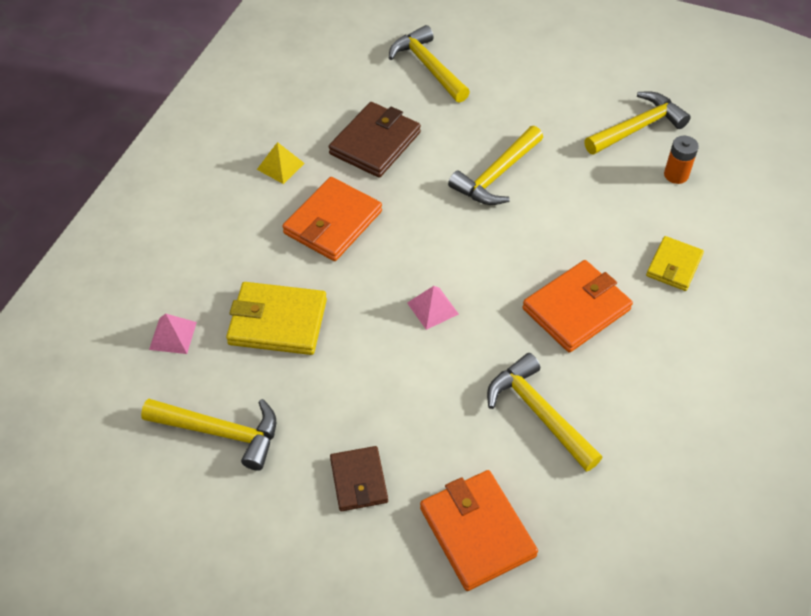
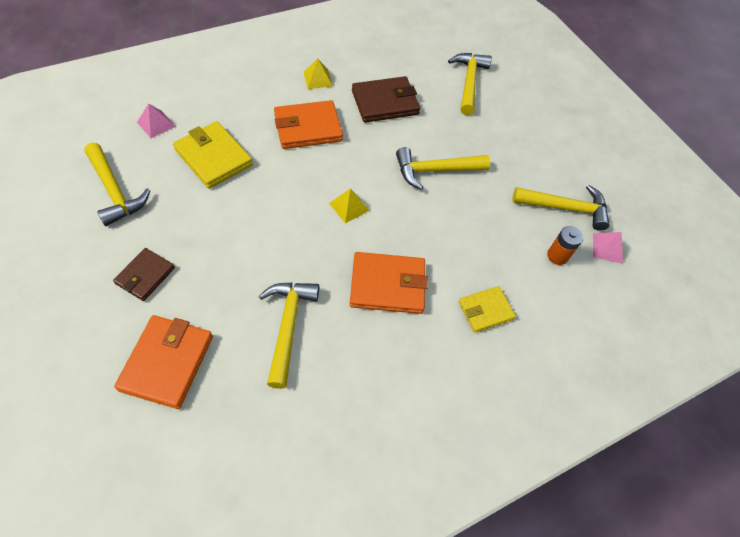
camera: 35 degrees right, 5 degrees up
(433, 308) = (303, 216): pink pyramid -> pink pyramid (607, 248)
(462, 267) = (349, 207): none -> yellow pyramid

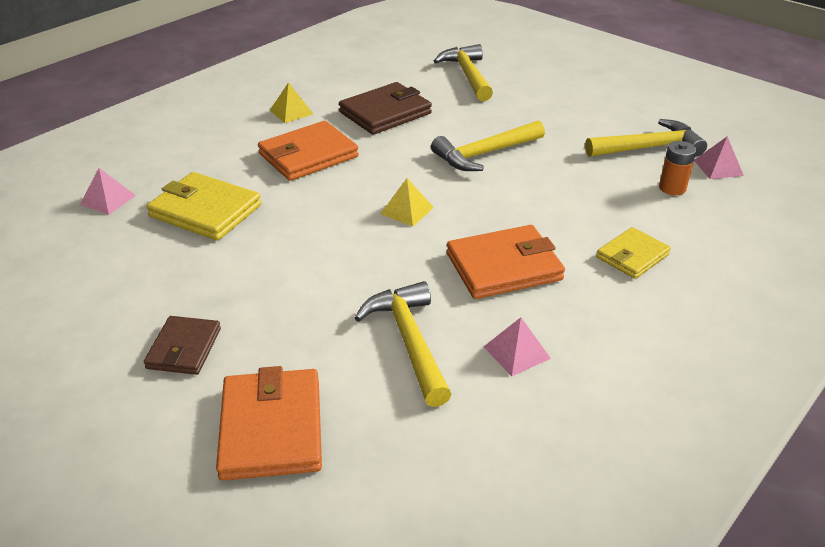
camera: 15 degrees left, 20 degrees down
(114, 191) = (88, 277): yellow hammer -> none
(353, 364) = (516, 352): none -> pink pyramid

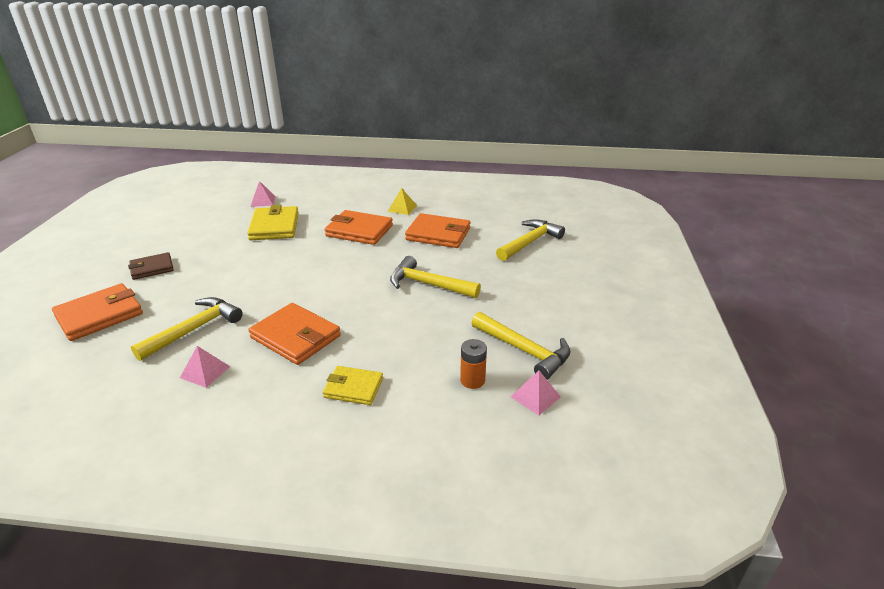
camera: 55 degrees right, 5 degrees down
(385, 113) = (438, 234): brown wallet -> orange wallet
(407, 210) = (330, 281): yellow pyramid -> none

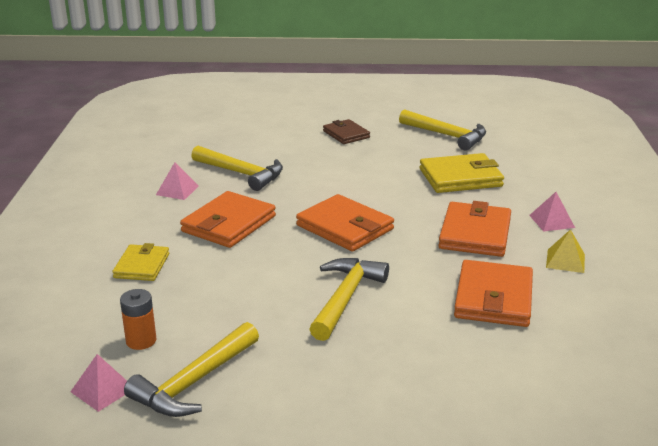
camera: 85 degrees right, 5 degrees down
(99, 315) = (263, 131): orange wallet -> orange wallet (345, 227)
(263, 201) = (525, 160): pink pyramid -> pink pyramid (552, 221)
(529, 242) = (504, 394): yellow hammer -> yellow hammer (446, 135)

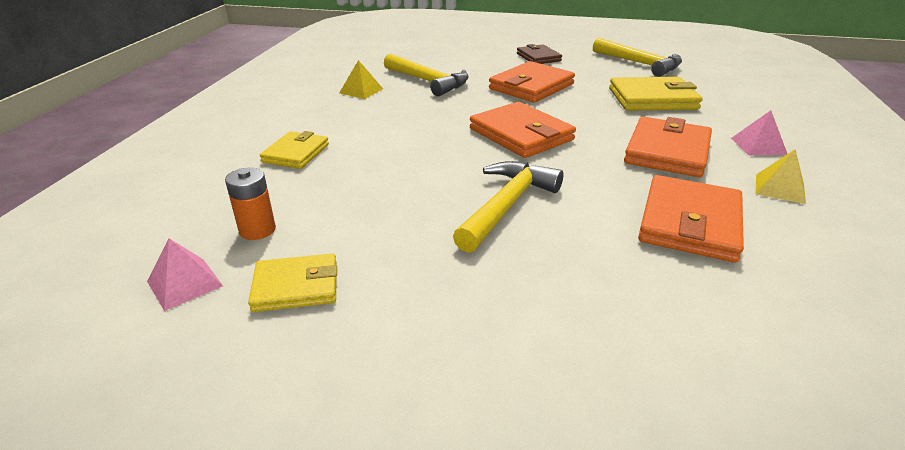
camera: 10 degrees right, 5 degrees up
(177, 190) = (361, 91): pink pyramid -> yellow pyramid
(194, 382) = (296, 286): yellow hammer -> yellow wallet
(229, 224) = (400, 122): orange wallet -> orange wallet (531, 86)

